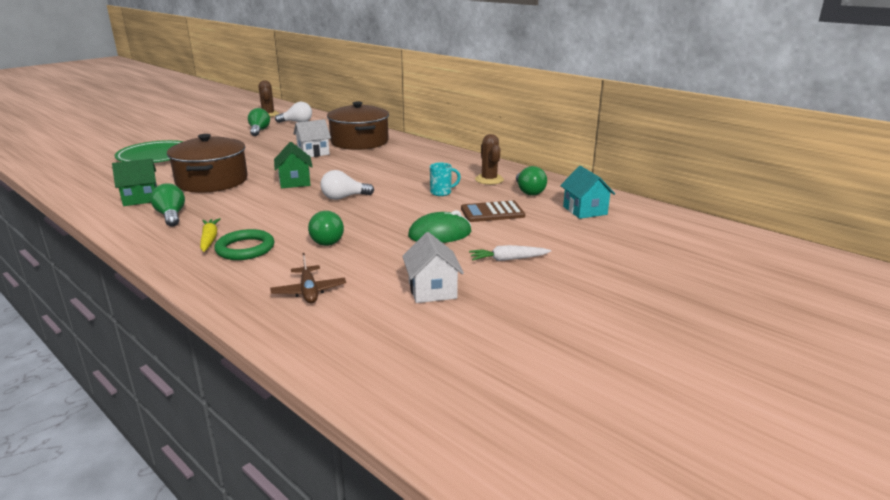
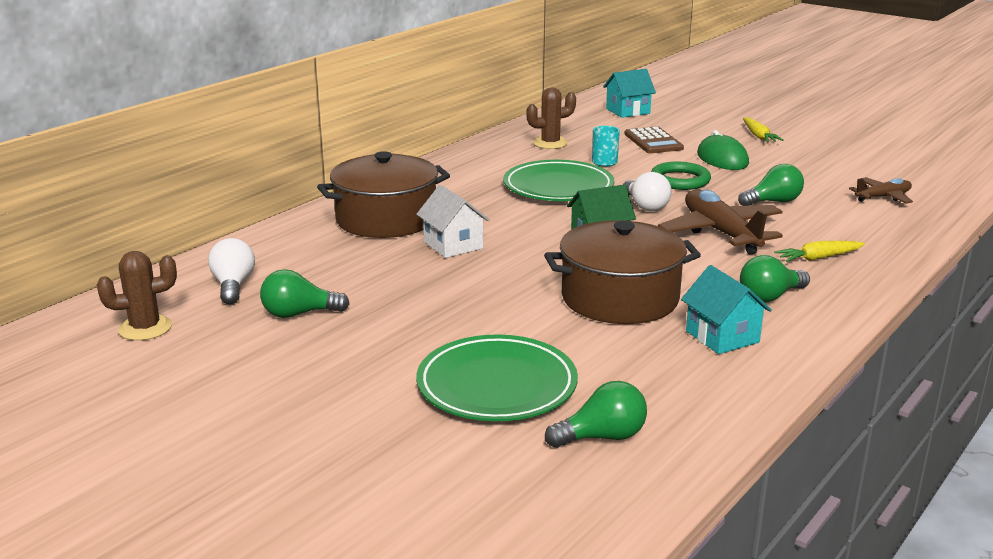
camera: 95 degrees left, 0 degrees up
(141, 198) = (722, 337): green house -> turquoise house
(245, 249) = (825, 235): green ring -> green ring (680, 180)
(279, 214) = (721, 233): none -> brown plane
(393, 177) = (558, 187): none -> green plate
(432, 290) = (837, 157): white house -> none
(508, 259) = (758, 136): white carrot -> yellow carrot
(529, 191) = (583, 128): green light bulb -> green light bulb (602, 437)

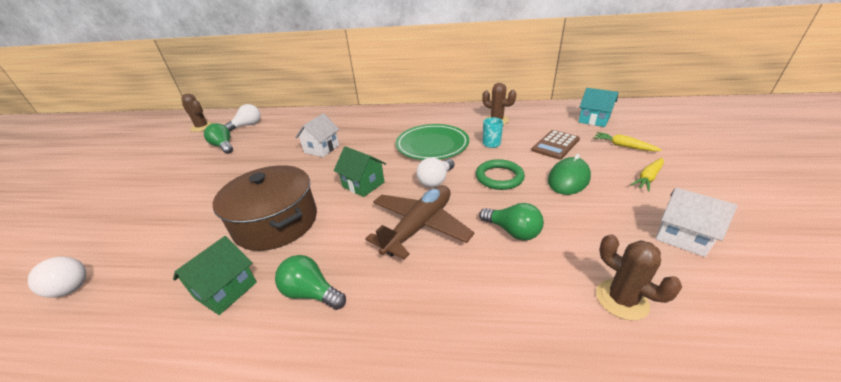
camera: 60 degrees right, 10 degrees up
(386, 219) = (341, 124): brown pot -> none
(497, 385) = (146, 222): green plate -> none
(602, 437) = (69, 284): green light bulb -> white light bulb
(722, 337) = (226, 290): turquoise house -> green house
(818, 258) = (414, 298): yellow carrot -> yellow carrot (623, 146)
(841, 157) = (682, 236): none -> white house
(883, 197) = (621, 299): brown plane -> brown cactus

